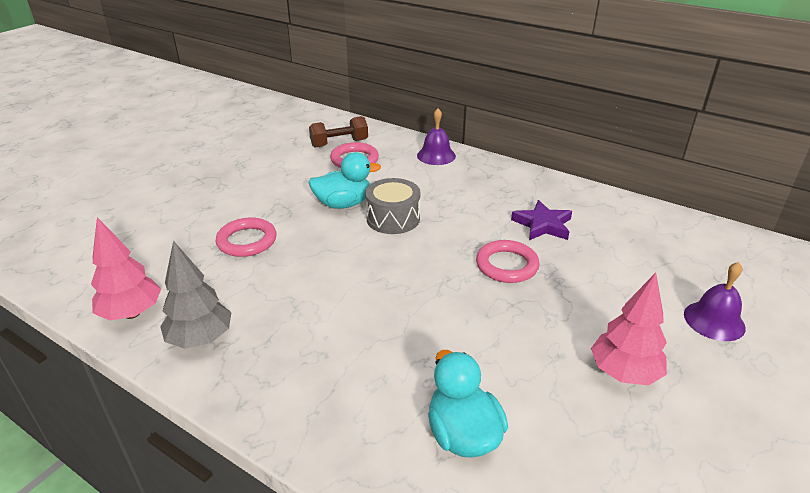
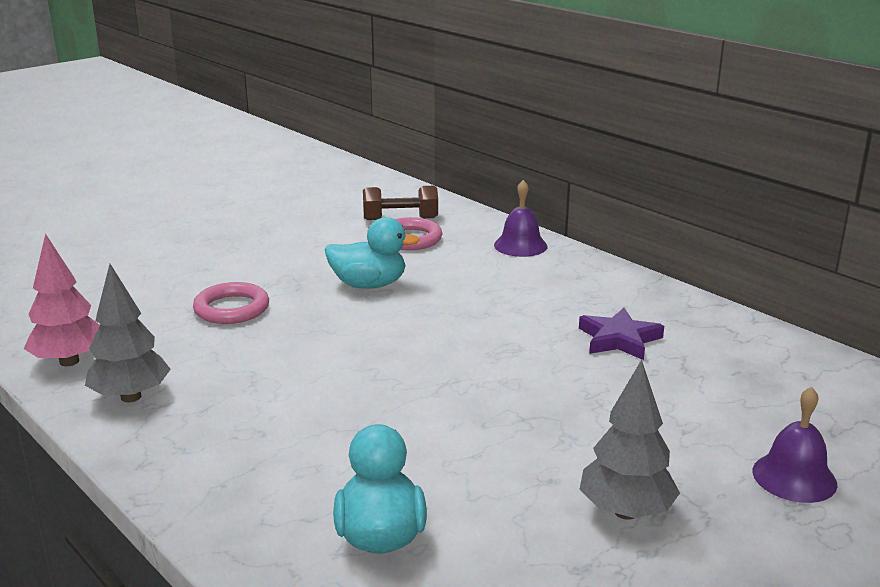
camera: 15 degrees right, 10 degrees down
(393, 218) = (422, 308): grey drum -> none
(507, 265) = (541, 376): pink ring -> none
(623, 373) = (625, 512): pink tree -> grey tree

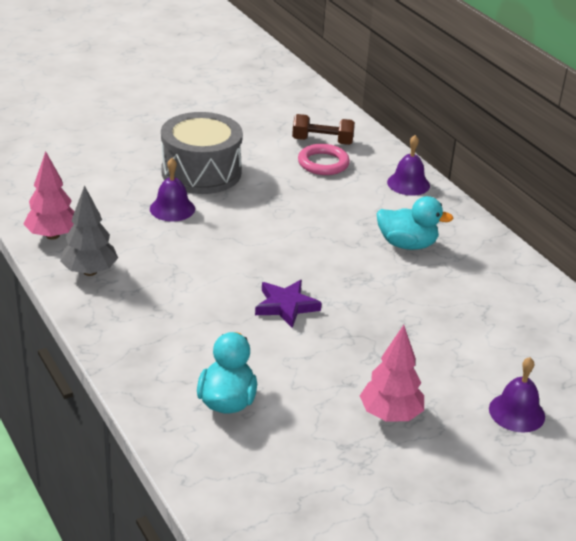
camera: 10 degrees right, 10 degrees up
(232, 309) = (172, 208): pink ring -> purple bell
(260, 266) = (201, 172): none -> grey drum
(369, 285) = (278, 203): turquoise duck -> turquoise duck (407, 244)
(619, 339) = (447, 283): purple star -> purple star (286, 306)
(625, 512) = (390, 415): grey tree -> pink tree

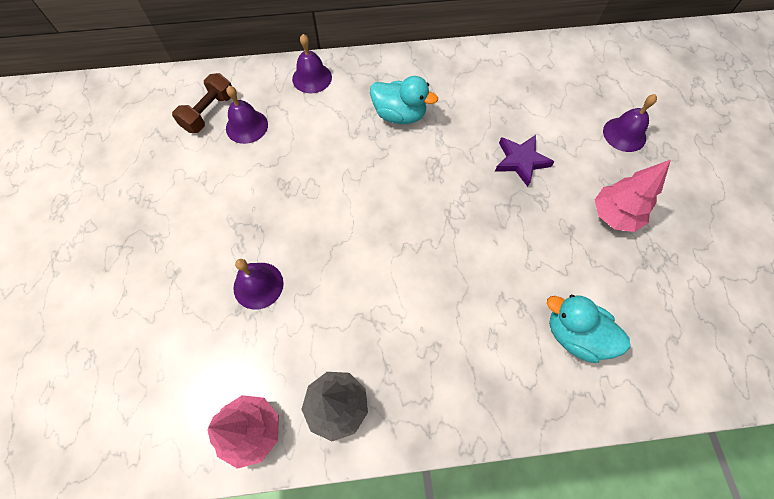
camera: 65 degrees left, 30 degrees up
(201, 172) = (205, 235): grey drum -> none
(286, 306) = (455, 238): purple star -> purple star (521, 161)
(323, 163) = (247, 126): pink ring -> purple bell
(407, 244) = (399, 115): turquoise duck -> turquoise duck turned 75 degrees clockwise

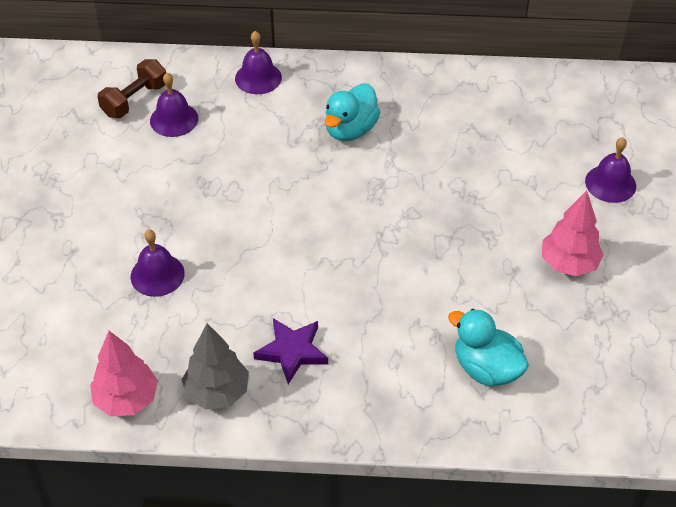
camera: 10 degrees right, 15 degrees down
(399, 115) = (350, 130): turquoise duck -> turquoise duck turned 90 degrees clockwise
(521, 161) = (478, 195): purple star -> purple star (292, 351)

